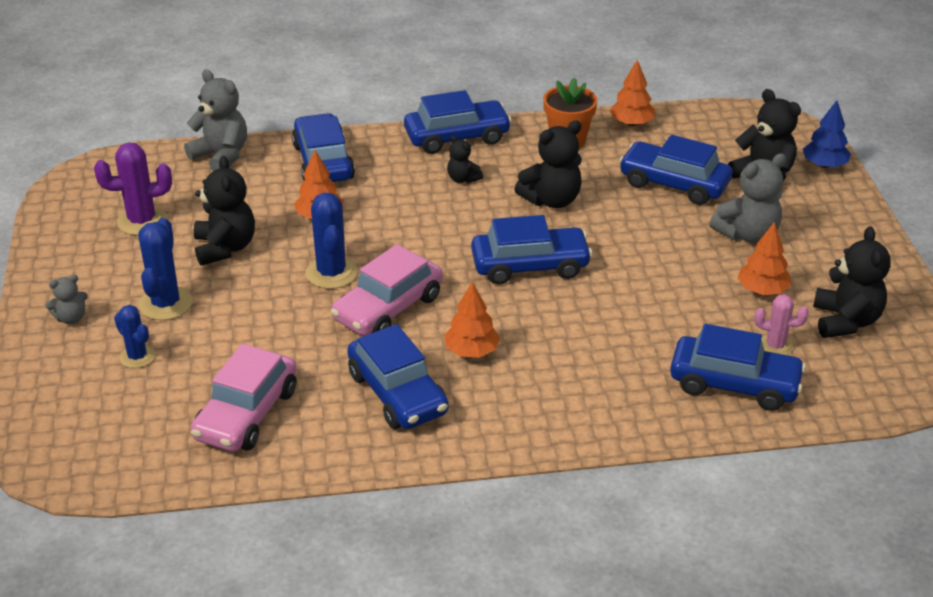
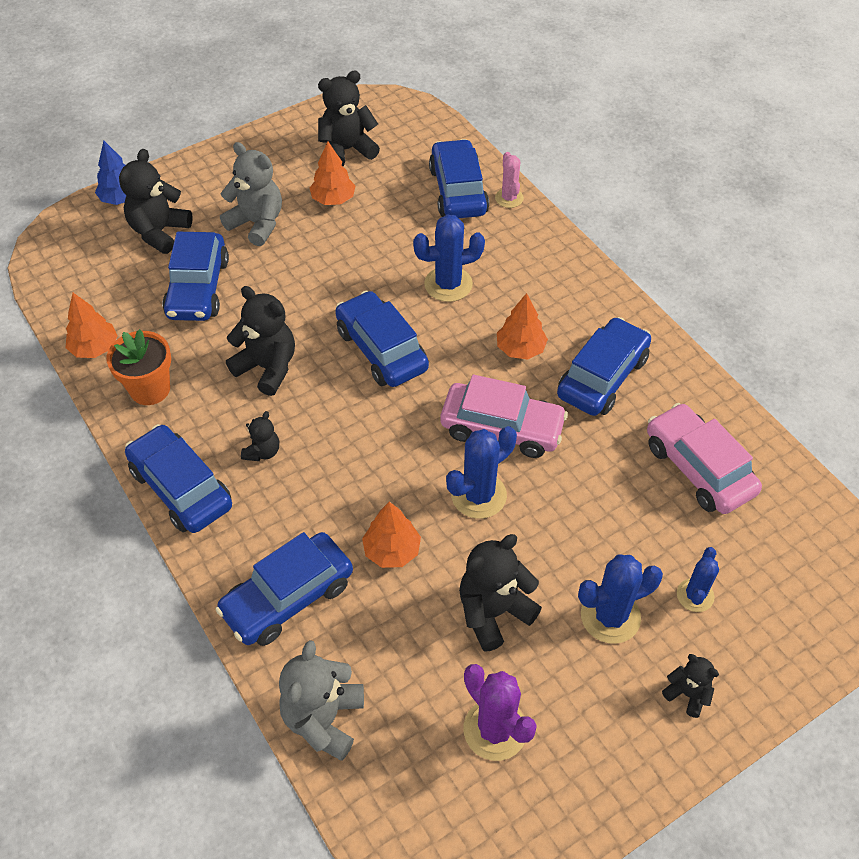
camera: 115 degrees left, 15 degrees up
(71, 318) = (687, 694): grey teddy bear -> black teddy bear
(246, 414) = (698, 468): pink car -> pink car turned 120 degrees counterclockwise
(589, 331) = (448, 284): none -> blue cactus
(775, 346) = (399, 179): pink cactus -> pink cactus (509, 198)

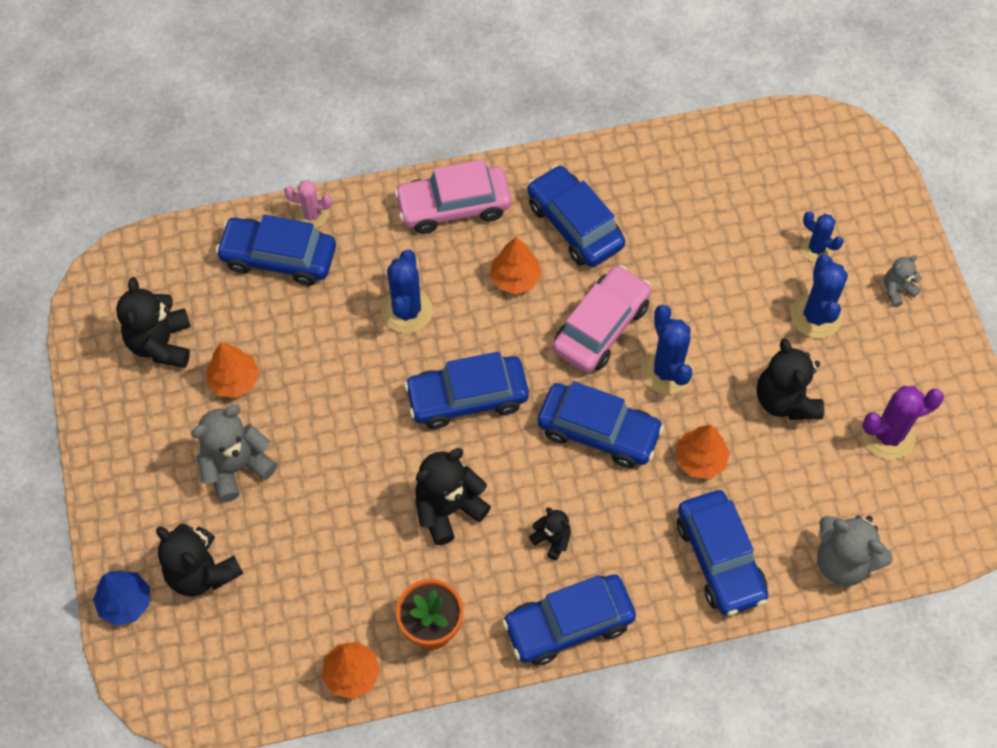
camera: 70 degrees left, 10 degrees up
(198, 288) = (308, 550): blue car -> blue car (598, 431)
(687, 694) = (897, 290): black teddy bear -> grey teddy bear
(698, 468) = (698, 193): pink car -> pink car (453, 206)

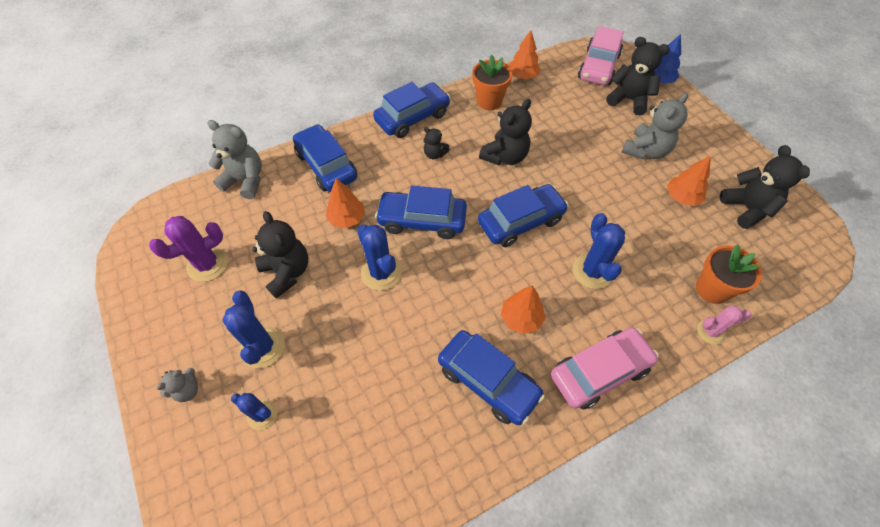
camera: 165 degrees right, 5 degrees down
(279, 257) = (712, 289): blue car -> orange flower pot
(601, 327) = (439, 295): pink car -> pink car (598, 67)

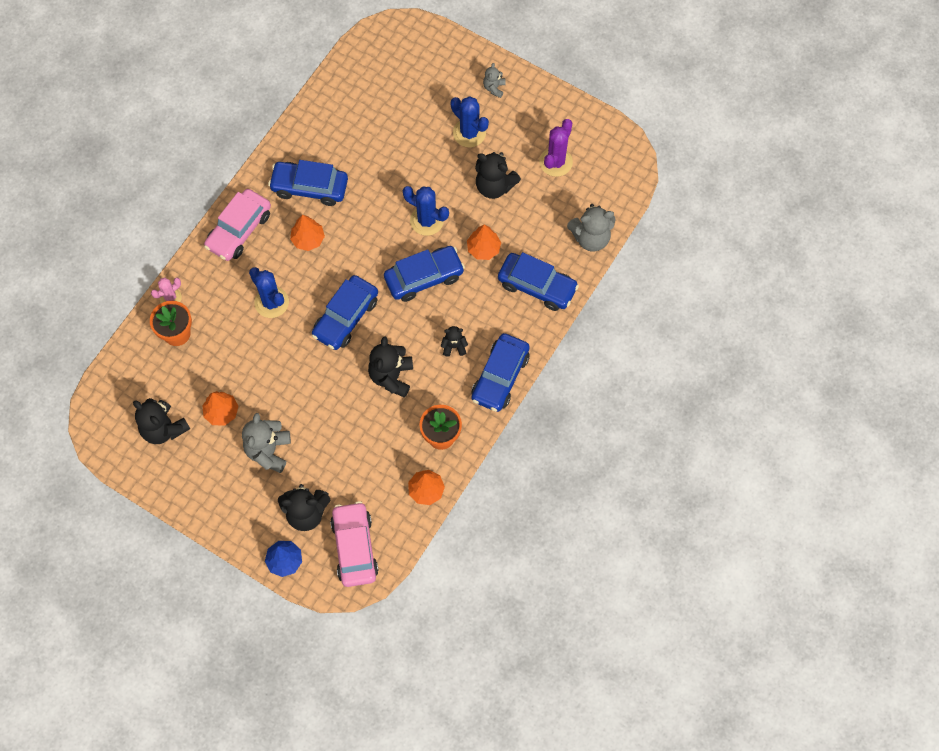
camera: 150 degrees right, 10 degrees up
(262, 414) = (437, 99): blue cactus -> none

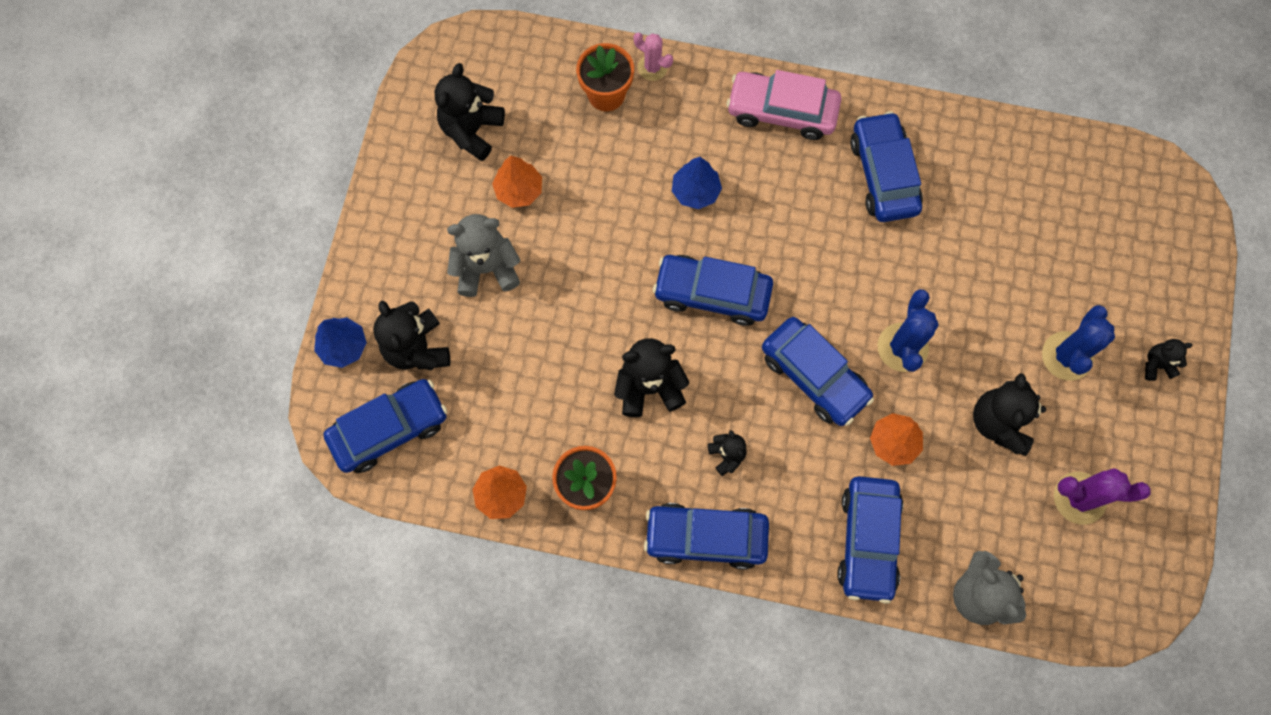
camera: 70 degrees right, 5 degrees up
(271, 302) = (695, 191): blue cactus -> blue tree
(308, 239) = (806, 202): orange tree -> none
(354, 547) = (389, 429): pink car -> blue car
(494, 88) = (1157, 365): grey teddy bear -> black teddy bear

